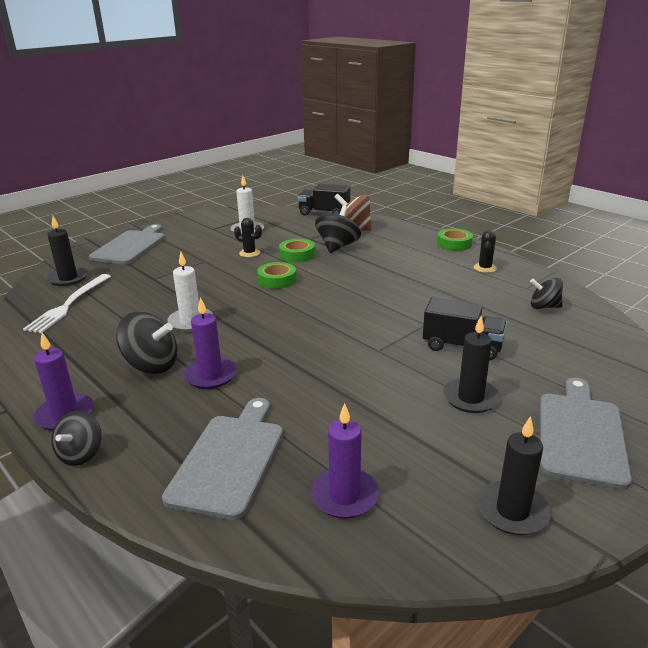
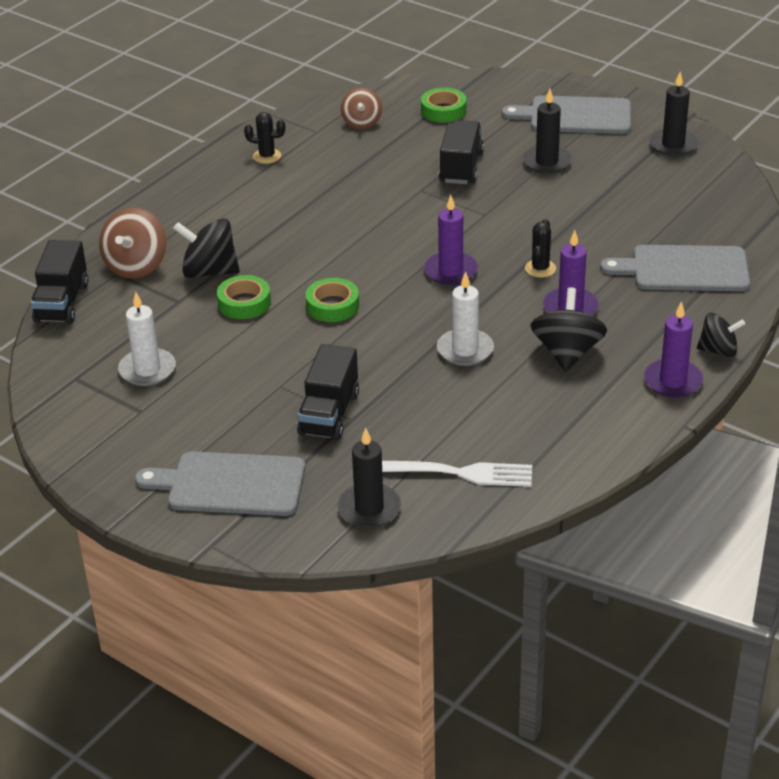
camera: 100 degrees left, 10 degrees up
(164, 273) = (329, 414): none -> black truck
(249, 253) = (244, 348): black cactus -> black cactus (540, 268)
(344, 496) = (694, 210): purple candle -> purple candle (451, 271)
(454, 244) = (189, 179): green tape -> green tape (443, 110)
(544, 307) = (362, 122): black spinning top -> brown spinning top

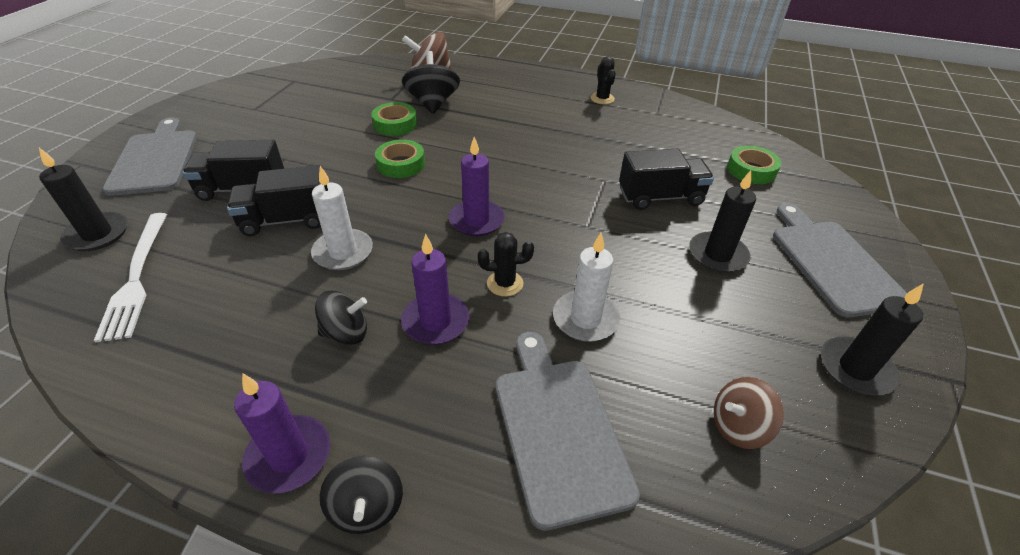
camera: 70 degrees right, 5 degrees up
(62, 303) = (379, 62): black truck -> black truck (287, 220)
(147, 370) = (304, 103): white candle -> white candle (585, 319)
(362, 122) = (689, 131): brown spinning top -> brown spinning top (738, 426)
(567, 352) = (346, 333): black spinning top -> black spinning top, size x0.65

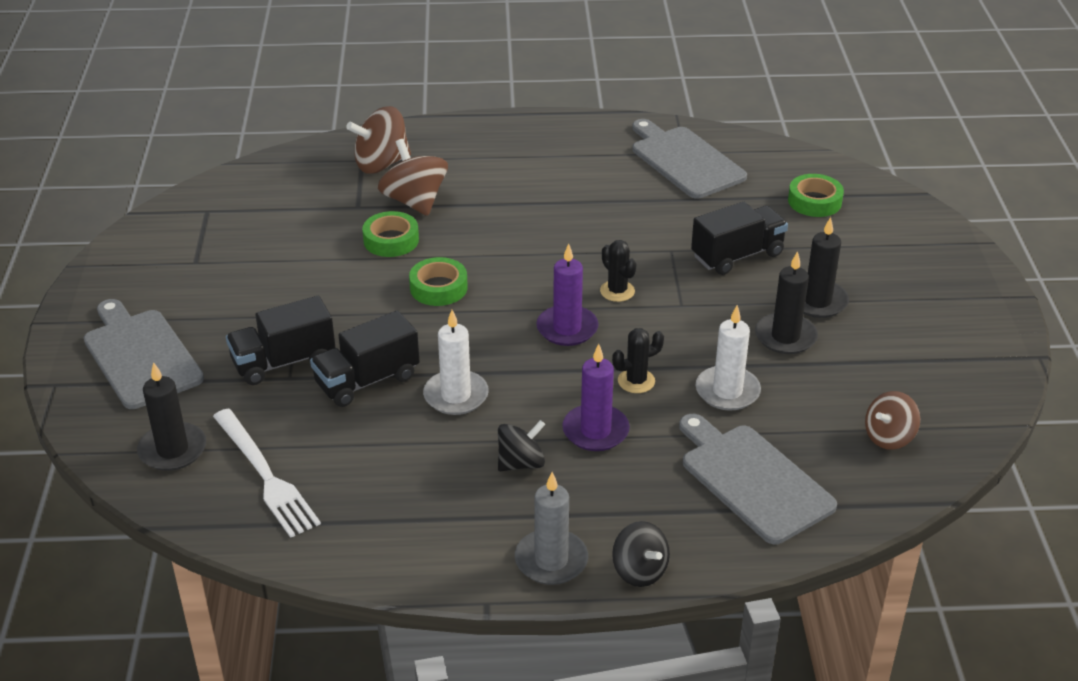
camera: 20 degrees left, 5 degrees down
(289, 456) = (551, 560): purple candle -> grey candle
(433, 103) = (414, 201): black spinning top -> brown spinning top
(602, 99) = (612, 147): black cactus -> black cactus (617, 291)
(832, 263) = (921, 281): grey cutting board -> grey cutting board (685, 160)
(855, 369) = (964, 369): black candle -> black candle (785, 336)

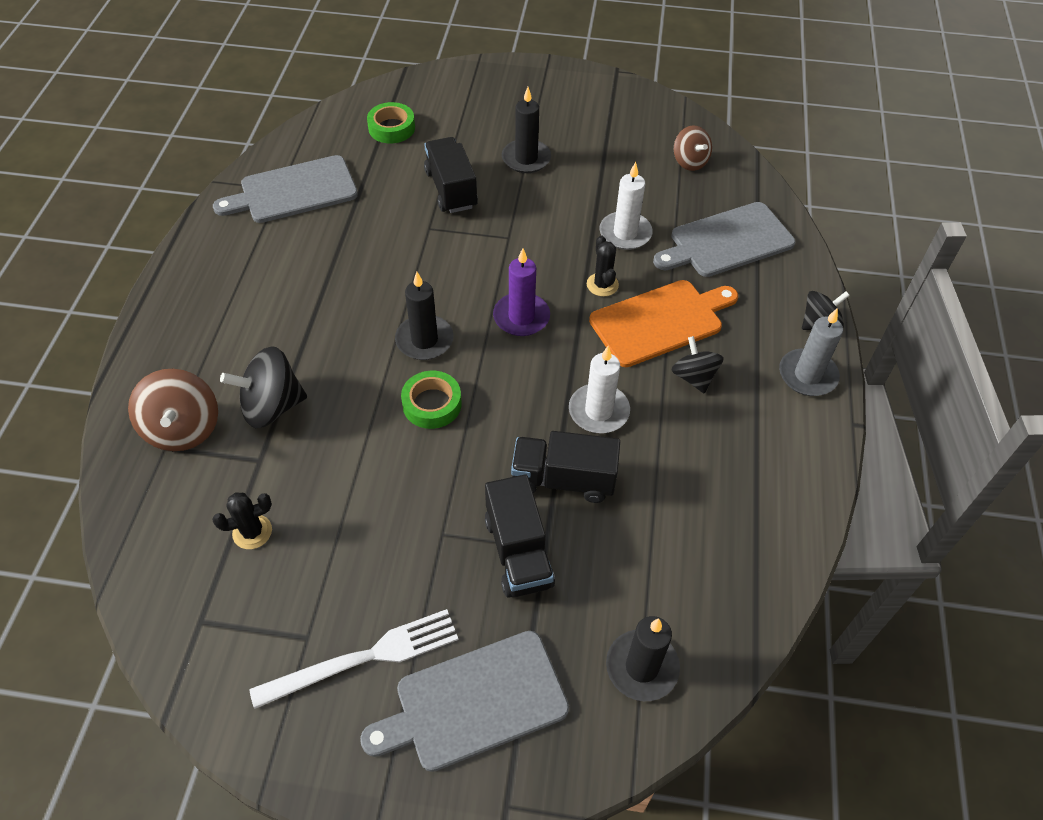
camera: 80 degrees left, 15 degrees up
(266, 475) = (690, 578): white fork -> white fork (364, 658)
(367, 380) = (563, 479): black truck -> black truck turned 120 degrees clockwise
(391, 240) = (336, 435): green tape -> none
(414, 201) = (272, 406): brown spinning top -> black spinning top
(595, 431) = (660, 322): purple candle -> orange cutting board
(617, 291) = (477, 274): black cactus -> black cactus (252, 532)
(785, 336) = (565, 186): black candle -> black candle (424, 340)

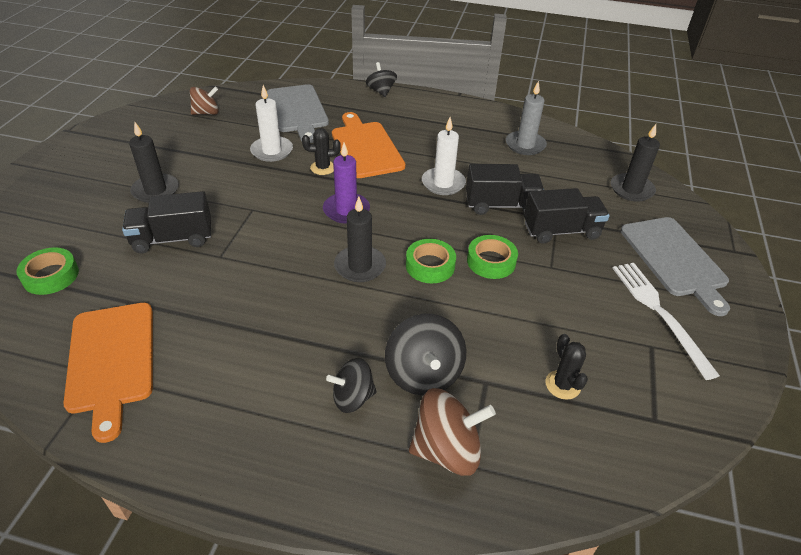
camera: 85 degrees left, 10 degrees down
(294, 191) = (111, 360): grey cutting board -> orange cutting board
(445, 466) = (491, 261): none -> green tape
(563, 479) = (501, 205): black truck -> black truck turned 105 degrees counterclockwise
(694, 377) = (417, 141): black spinning top -> black spinning top (352, 397)
(807, 375) = (421, 102): grey candle -> grey candle (525, 145)

